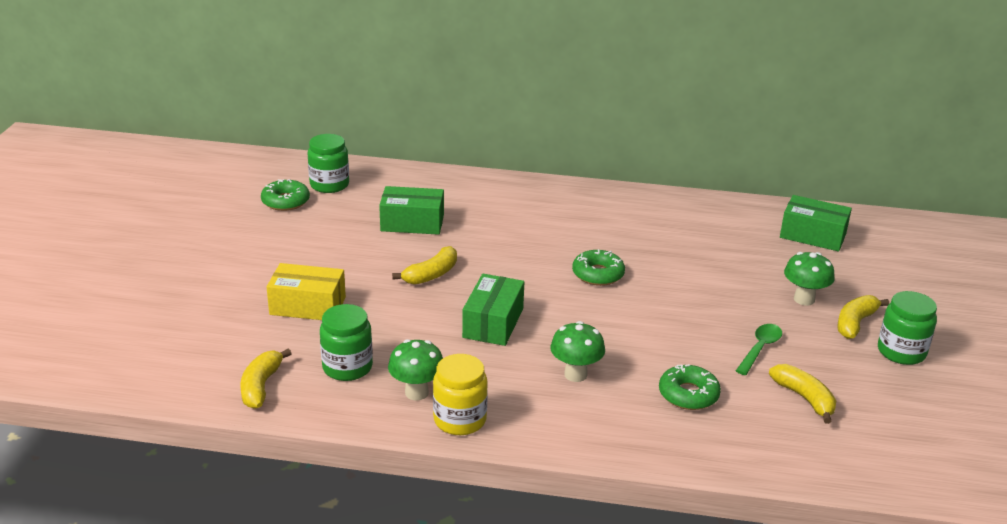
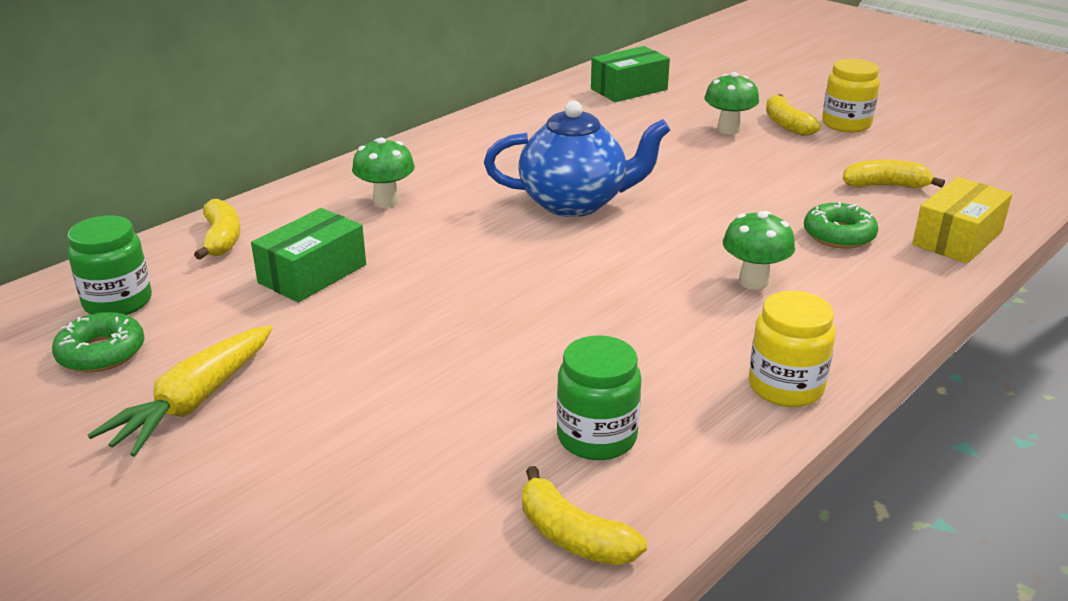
camera: 55 degrees left, 0 degrees up
(271, 242) = (194, 402): none -> yellow carrot
(308, 306) = (408, 423): yellow box -> yellow box (957, 238)
(416, 393) = (703, 399): green mushroom -> green mushroom (386, 201)
(431, 274) = (450, 301): yellow banana -> yellow banana (221, 239)
(493, 323) = (603, 296): green box -> none
(598, 274) = (574, 203): green donut -> blue teapot
(760, 348) = (790, 175): green spoon -> none
(901, 352) = (846, 124): green jar -> yellow jar

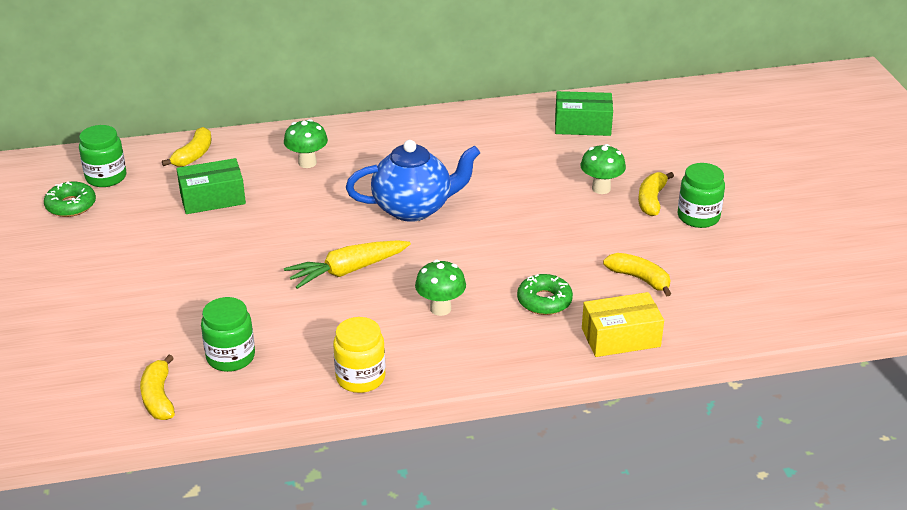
camera: 35 degrees right, 5 degrees up
(194, 402) = (81, 252): yellow carrot -> yellow carrot (348, 271)
(574, 203) = (413, 208): blue teapot -> blue teapot turned 45 degrees counterclockwise
(846, 124) = (698, 217): yellow jar -> green jar

